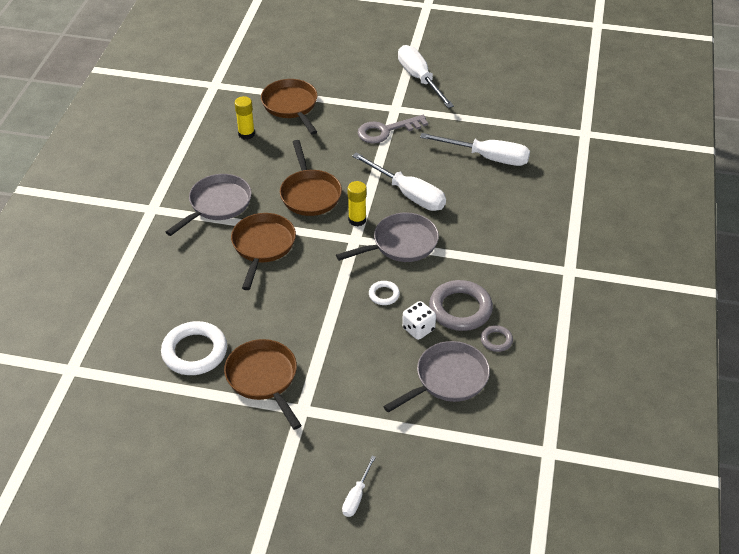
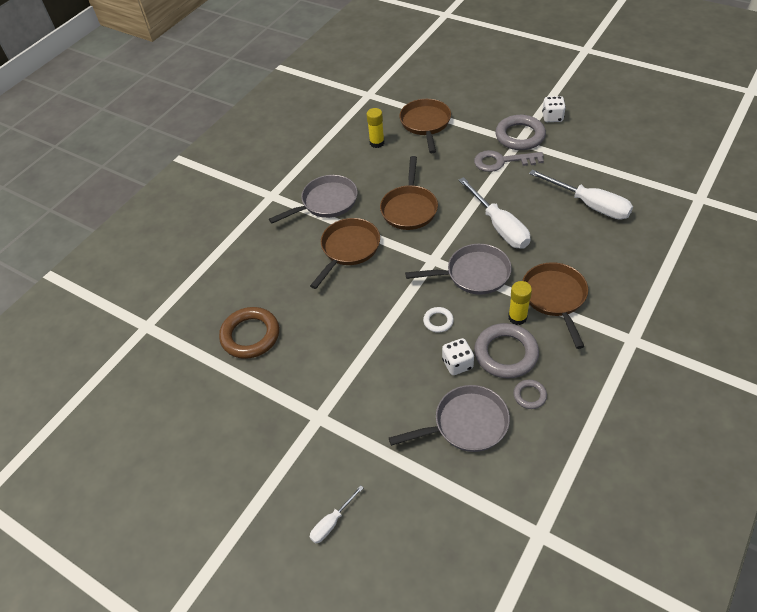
camera: 25 degrees right, 5 degrees up
(194, 352) = (250, 335): white ring -> brown ring
(264, 378) = (297, 377): brown pan -> brown pan (555, 297)
(357, 220) = (442, 242): yellow glue stick -> yellow glue stick (517, 317)
(394, 102) = (520, 136): none -> grey ring
(419, 79) = (552, 117): white screwdriver -> white dice

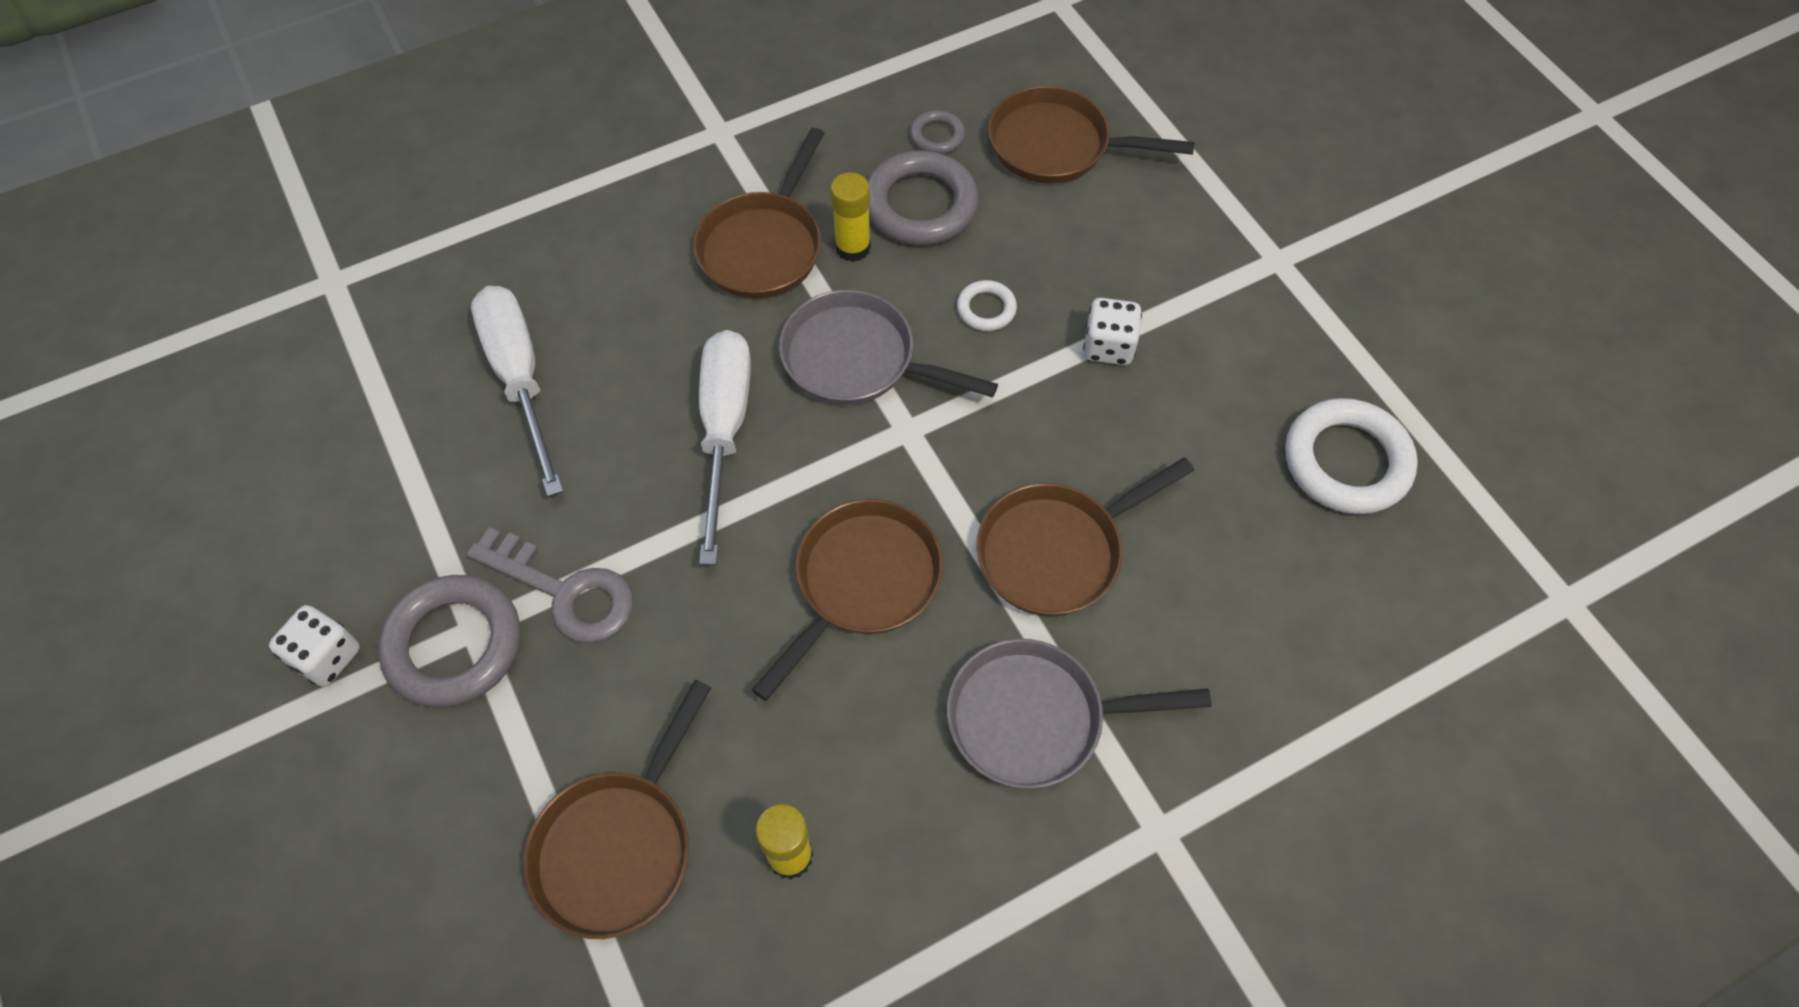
camera: 155 degrees left, 10 degrees up
(250, 335) = (1346, 461): brown ring -> white ring
(332, 522) = (1319, 124): white screwdriver -> none
(457, 364) = (1007, 228): white dice -> white dice (1108, 346)
(466, 424) = (1057, 146): grey pan -> brown pan

